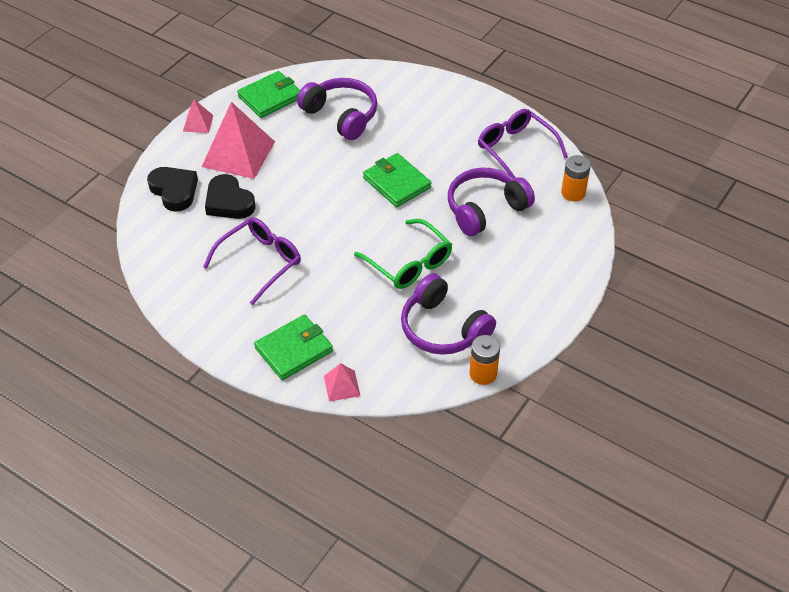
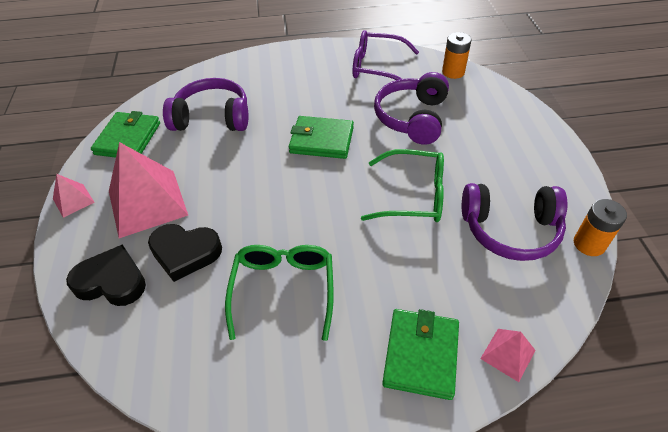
camera: 40 degrees left, 0 degrees up
(260, 262) = (283, 290): purple glasses -> green glasses

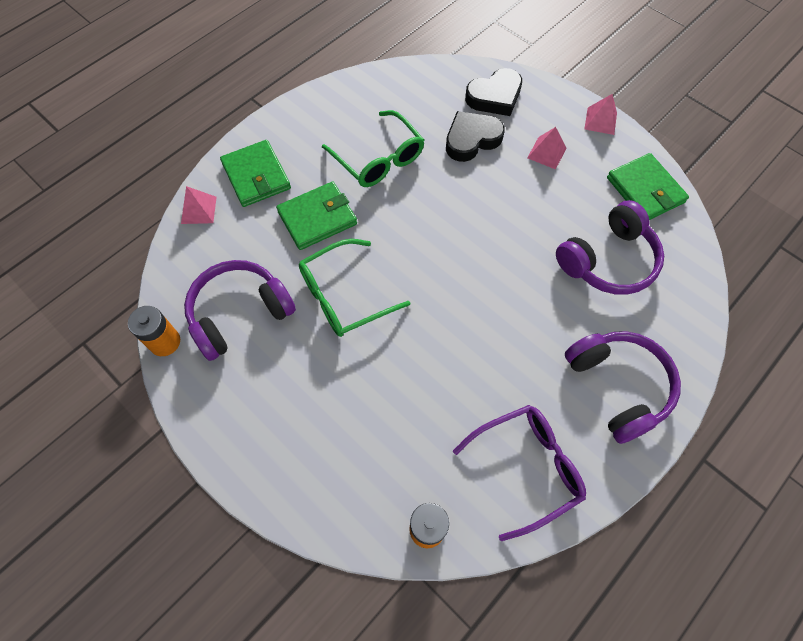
camera: 140 degrees right, 15 degrees up
(147, 203) = (547, 153): pink pyramid -> pink pyramid, size x0.48
(321, 140) = (479, 304): green wallet -> green wallet (317, 218)
(412, 118) = (416, 400): purple headphones -> purple headphones (618, 386)

